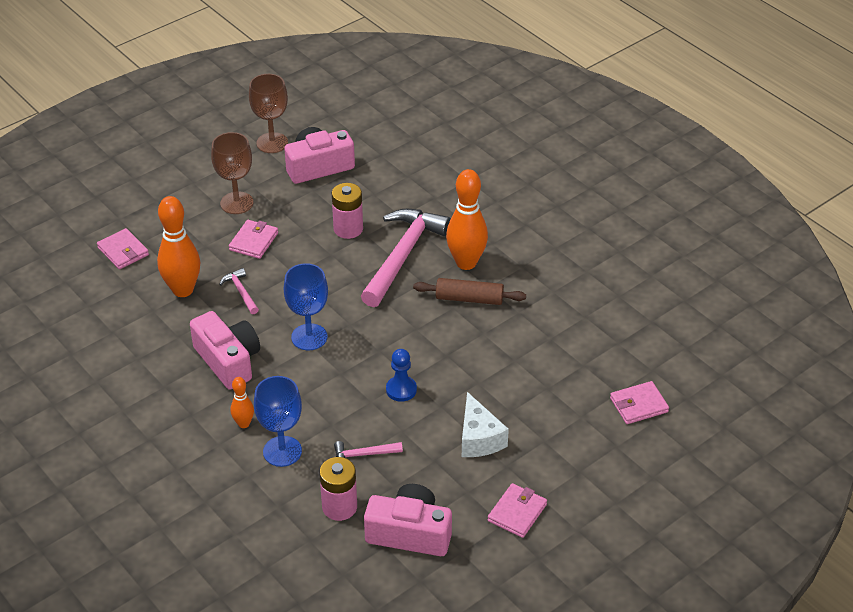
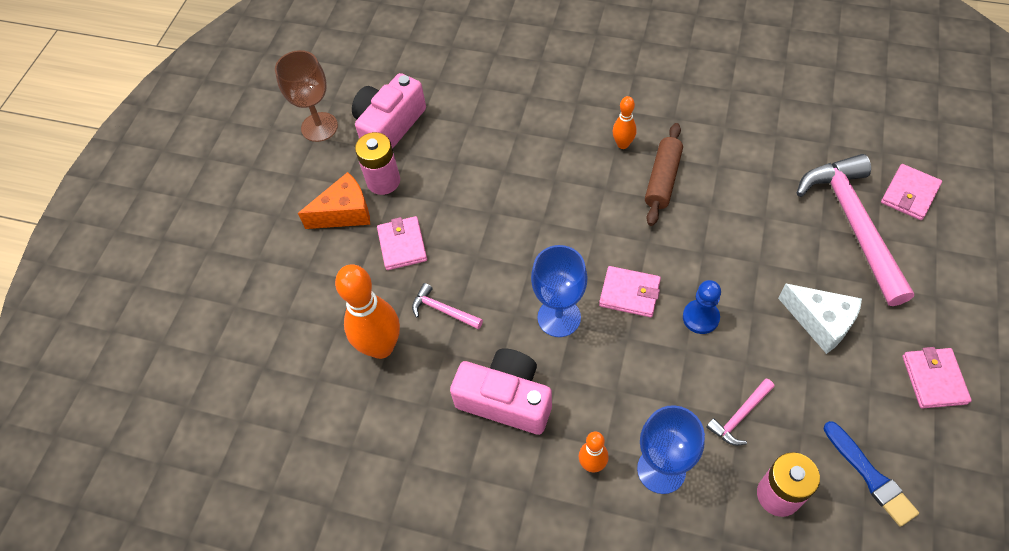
camera: 30 degrees left, 15 degrees up
(123, 251) = (274, 342): pink wallet -> pink wallet (629, 293)
(236, 203) = (345, 213): brown goblet -> orange cheese
(348, 229) = (481, 175): pink battery -> pink battery (383, 181)
(403, 256) = (559, 172): pink hammer -> pink hammer (853, 224)
(410, 533) = (870, 475): pink camera -> blue brush
(466, 263) = (623, 144): orange bowling pin -> orange bowling pin, size x0.51
(469, 299) = (662, 179): brown rolling pin -> brown rolling pin turned 45 degrees counterclockwise

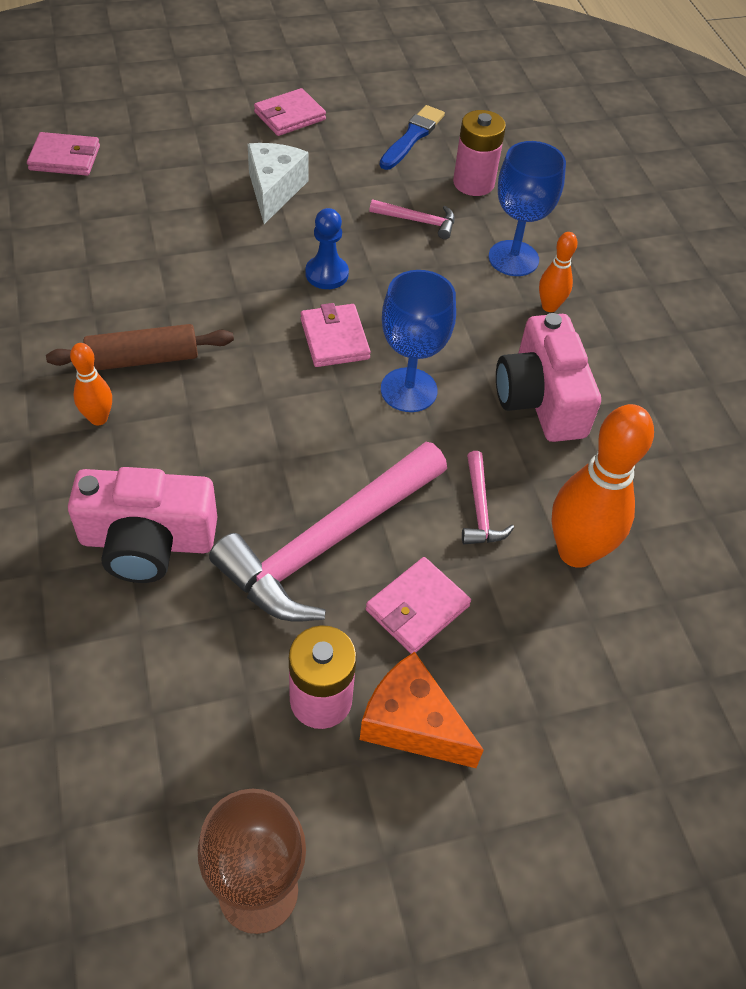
camera: 130 degrees left, 5 degrees down
(389, 126) = (200, 759): pink camera -> pink camera (147, 541)
(853, 224) = (130, 190): pink hammer -> pink hammer (328, 543)

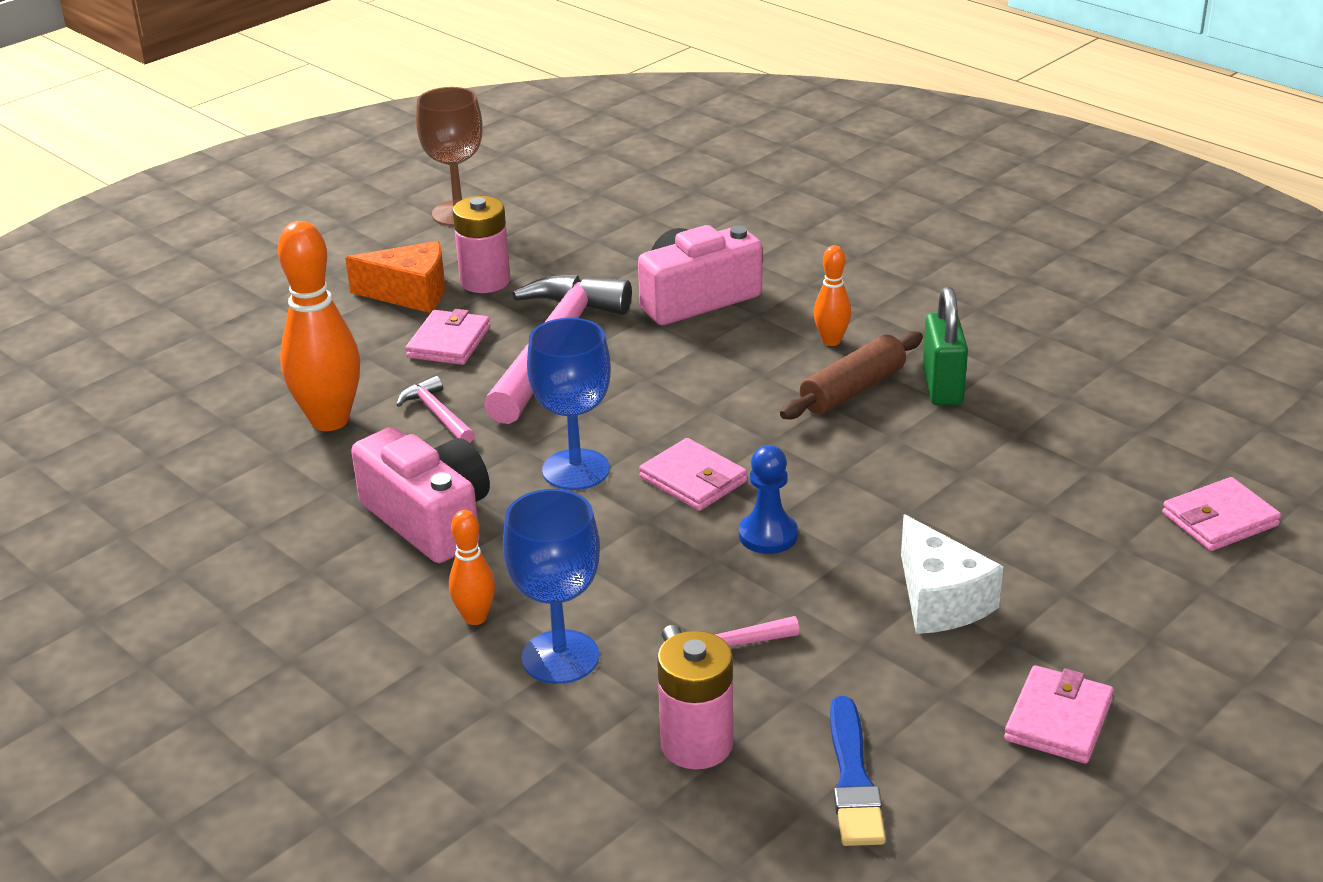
camera: 155 degrees right, 20 degrees down
(81, 327) = (942, 387): none -> green padlock

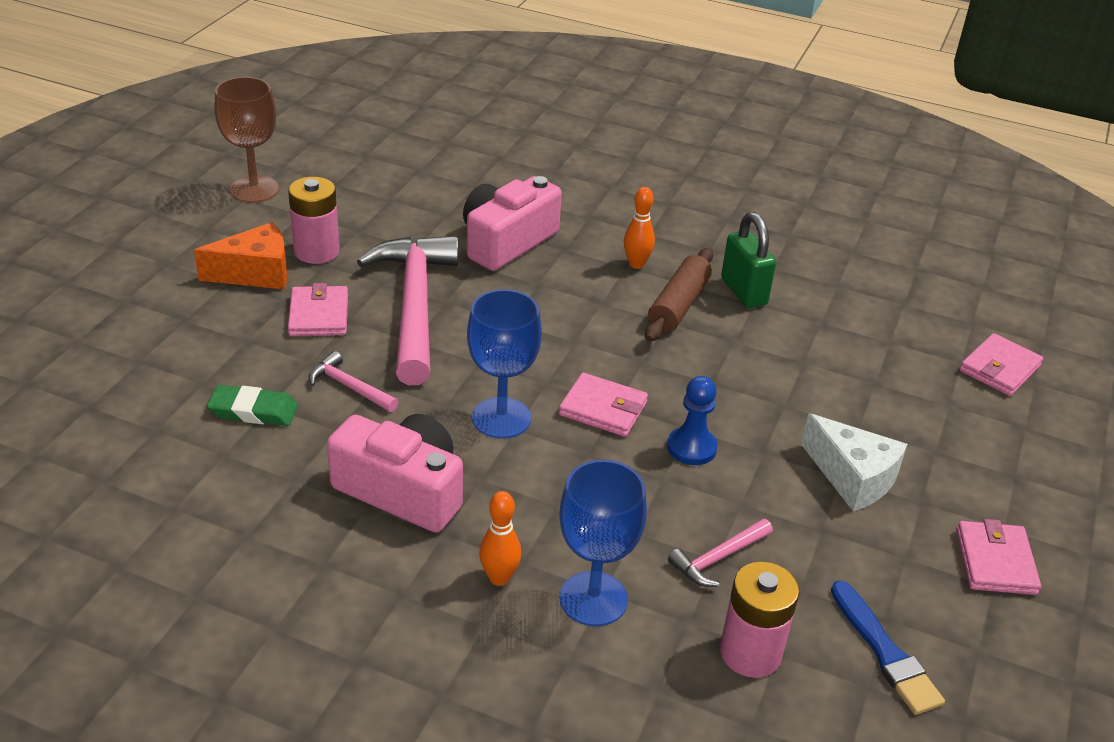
camera: 25 degrees left, 5 degrees up
(330, 420) = (253, 410): orange bowling pin -> green eraser

